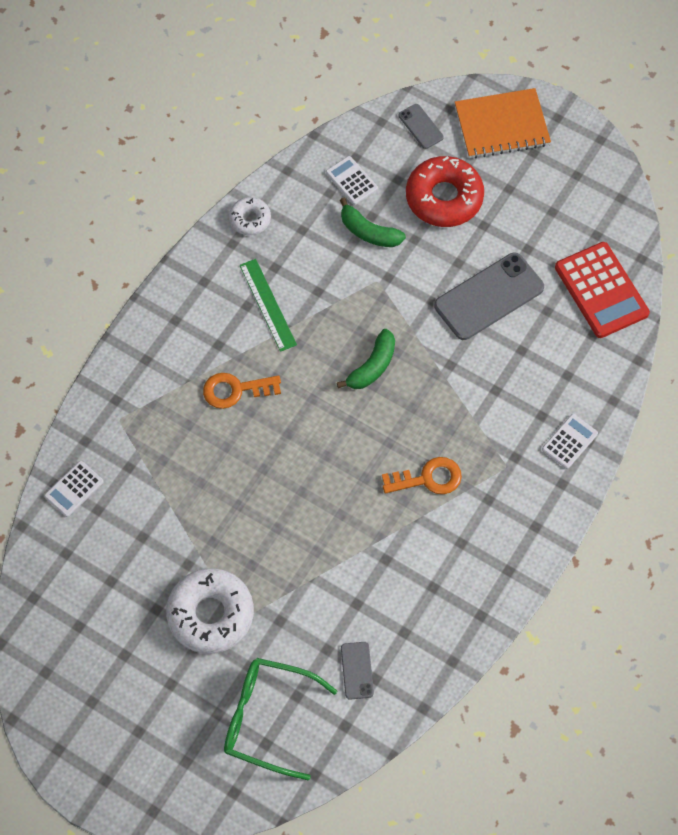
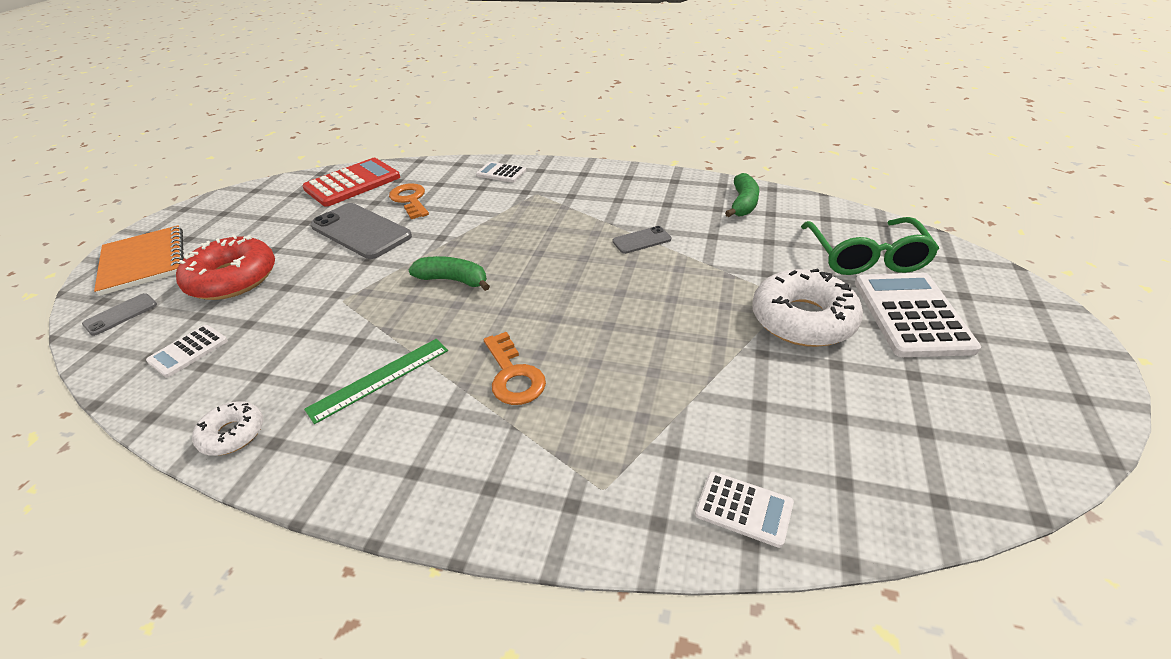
camera: 105 degrees left, 25 degrees down
(181, 700) = (911, 315): none -> white calculator
(357, 670) = (772, 222): grey phone -> grey phone (641, 240)
(368, 232) = (272, 320): green banana -> green banana (743, 204)
(428, 478) = (566, 225): orange key -> orange key (410, 200)

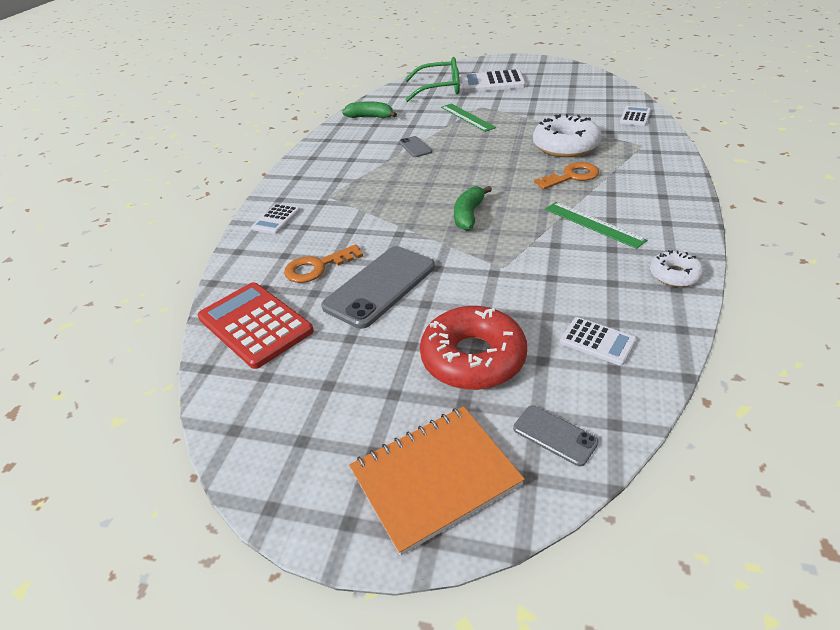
camera: 90 degrees left, 0 degrees up
(742, 283) = (467, 117): none -> green ruler
(803, 319) = (500, 104): white donut -> white donut (565, 146)

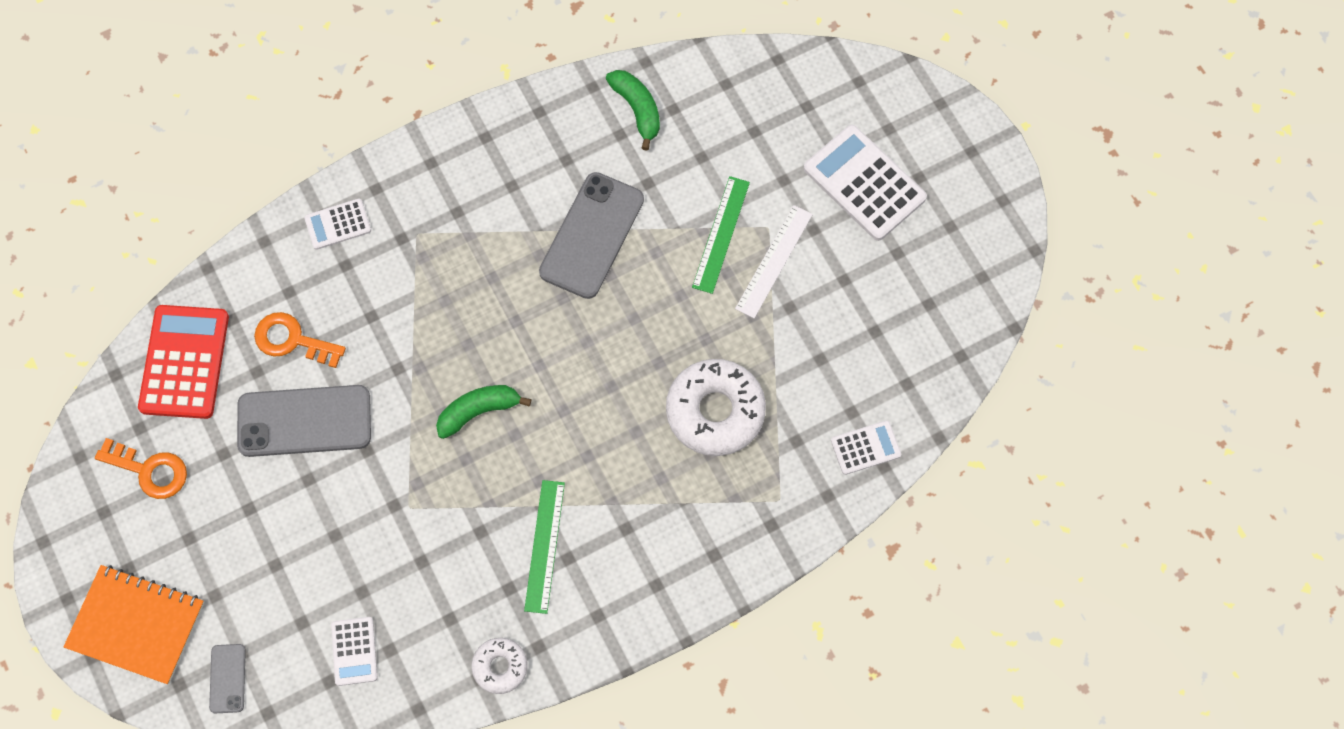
camera: 45 degrees right, 30 degrees up
(415, 147) = (592, 235): grey phone -> grey phone, size x2.04
(439, 89) = (792, 126): green glasses -> none
(473, 358) = (267, 568): red donut -> none
(500, 110) = (774, 261): none -> white ruler
(571, 176) = (637, 464): orange key -> orange key (149, 470)

